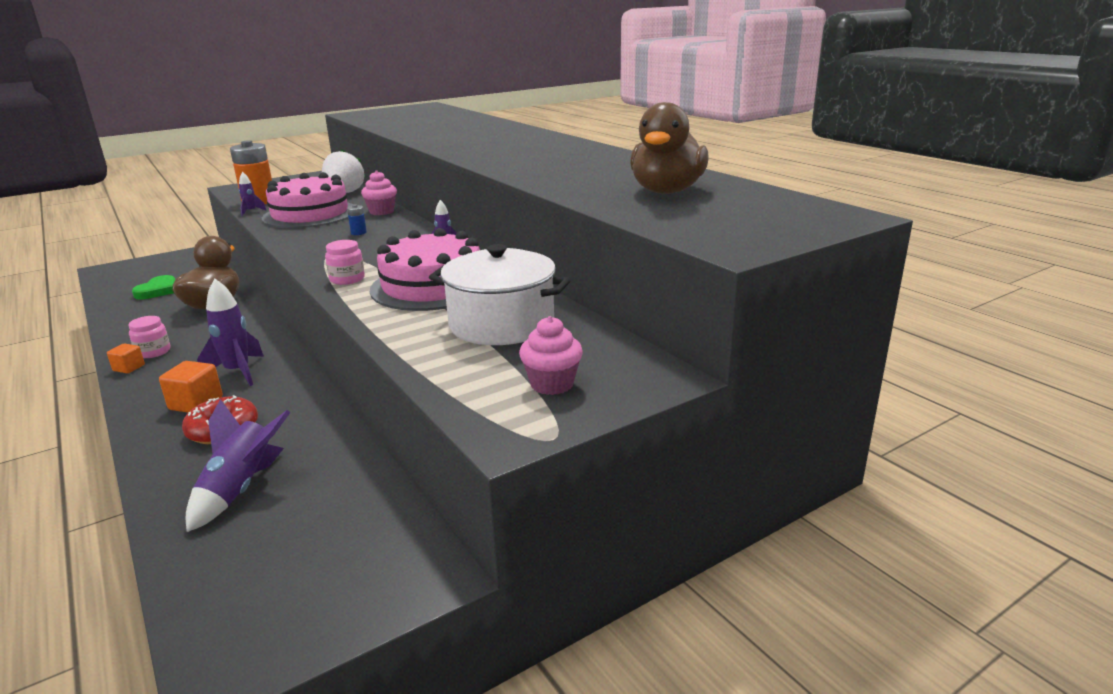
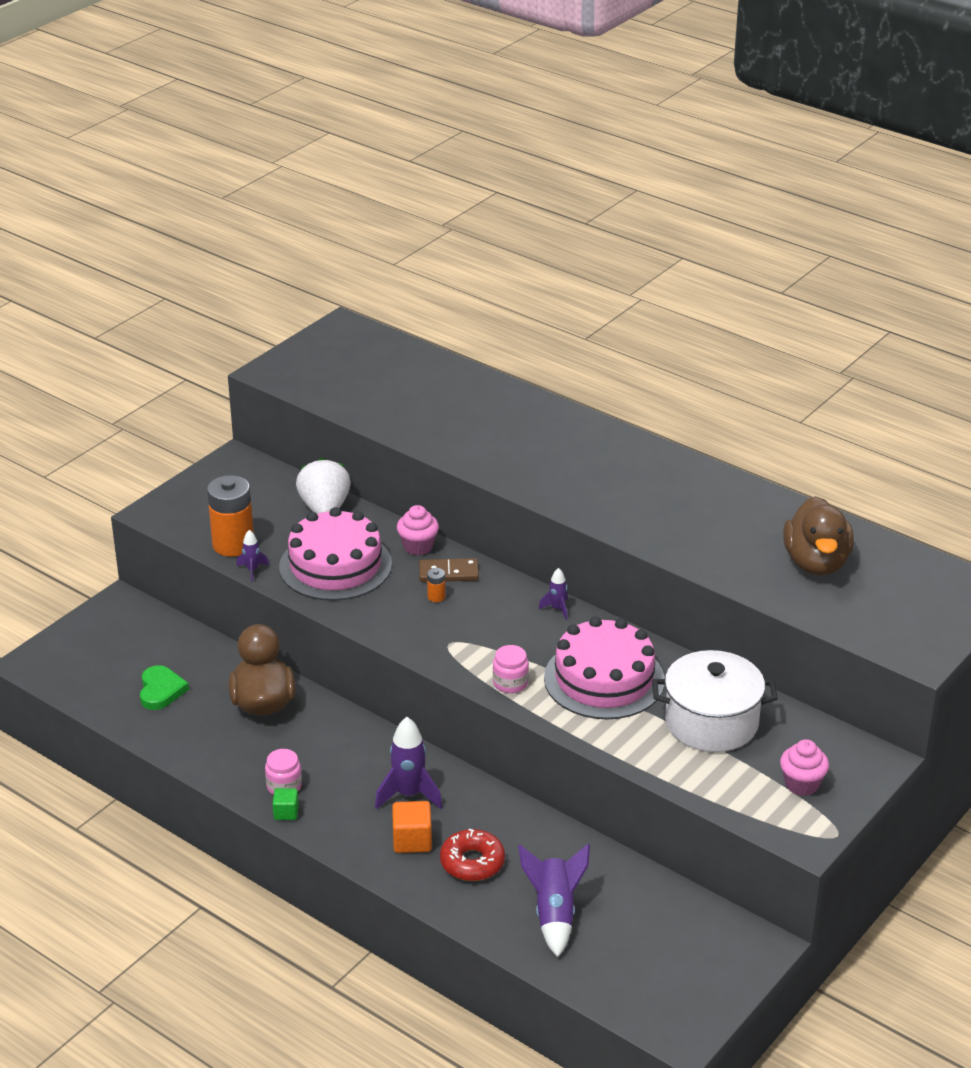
camera: 20 degrees left, 10 degrees up
(129, 368) = (286, 812): orange cube -> green cube
(358, 233) = (436, 597): blue battery -> orange battery
(385, 224) = (448, 573): none -> brown domino

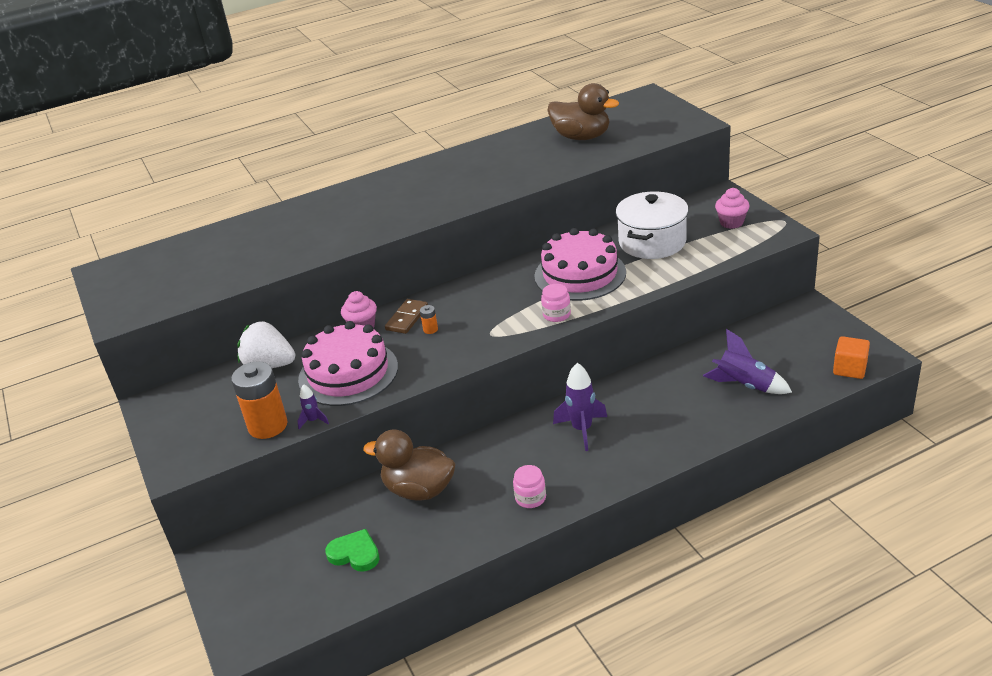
camera: 60 degrees left, 0 degrees up
(286, 812) = (563, 503): green cube -> none
(412, 840) = (634, 438): orange cube -> orange cube (849, 369)
(472, 862) = (673, 413): red donut -> none
(557, 609) = (489, 278): purple rocket -> none

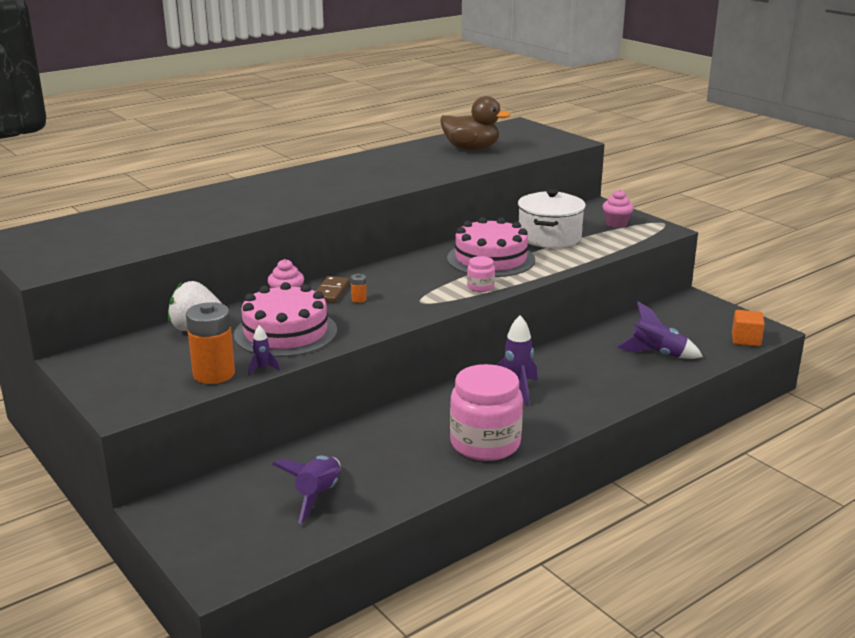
camera: 15 degrees left, 10 degrees down
(355, 553) = (318, 496): green heart -> purple rocket
(419, 490) = (368, 442): brown duck -> none
(530, 498) = (485, 443): pink jar -> pink jar, size x2.24

